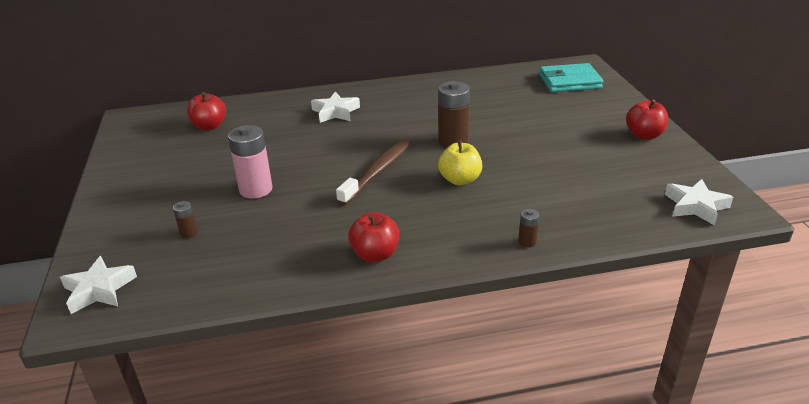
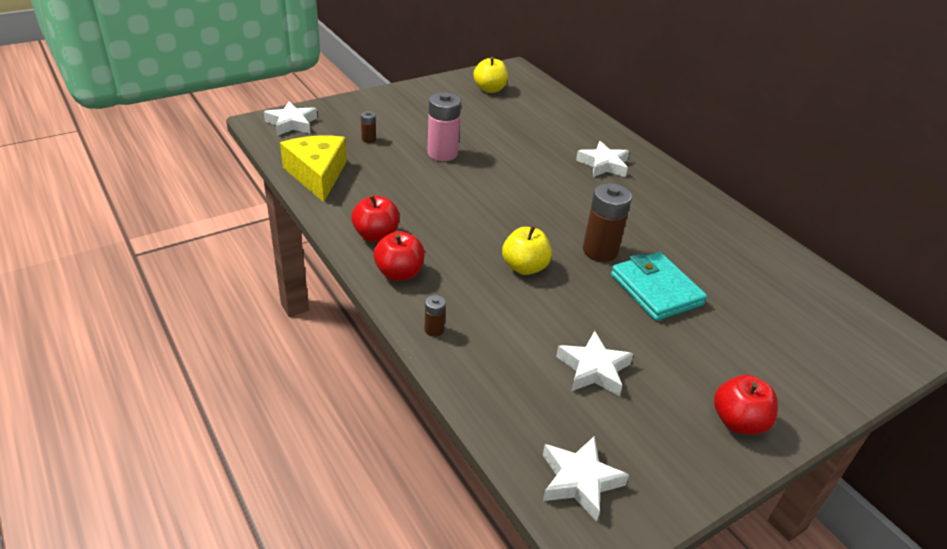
camera: 65 degrees right, 5 degrees up
(156, 139) = (490, 89): none -> yellow apple
(209, 126) = (527, 106): red apple -> red apple (399, 273)
(235, 281) = (317, 175): none -> yellow cheese
(377, 172) = (508, 212): brown toothbrush -> none
(569, 81) = (838, 333): turquoise wallet -> turquoise wallet (656, 290)
(588, 175) = (593, 369): none -> white star

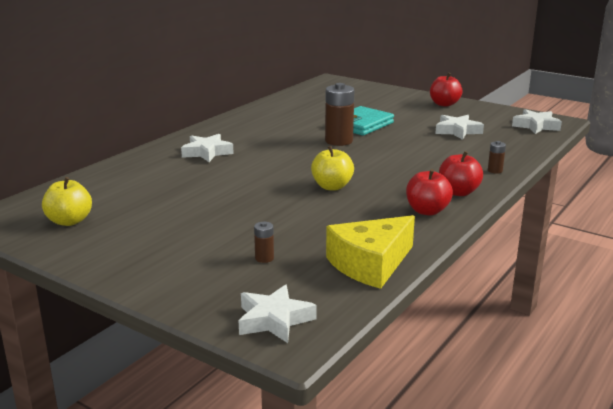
camera: 110 degrees left, 15 degrees down
(442, 153) = (255, 215): pink battery -> none
(524, 267) = (390, 158): yellow apple -> yellow apple (332, 186)

